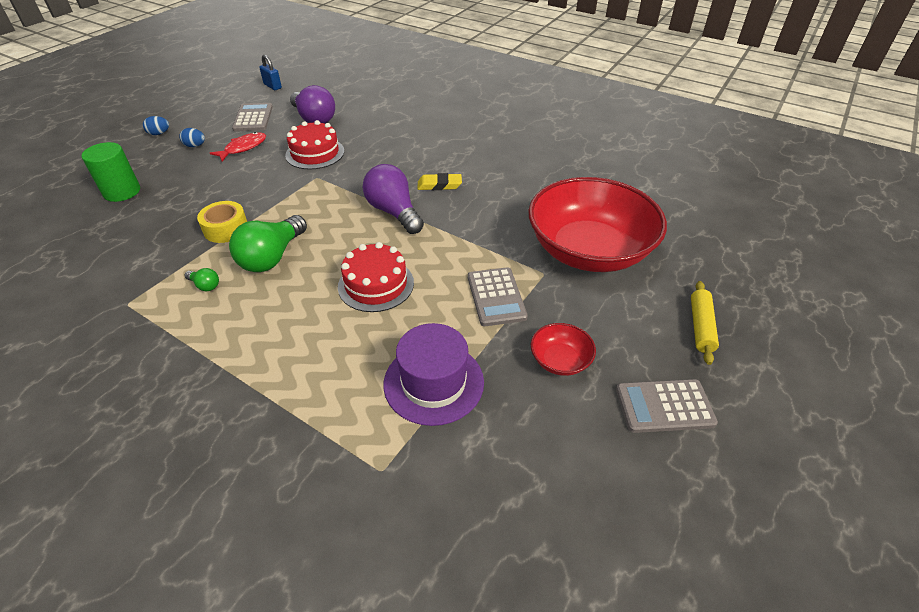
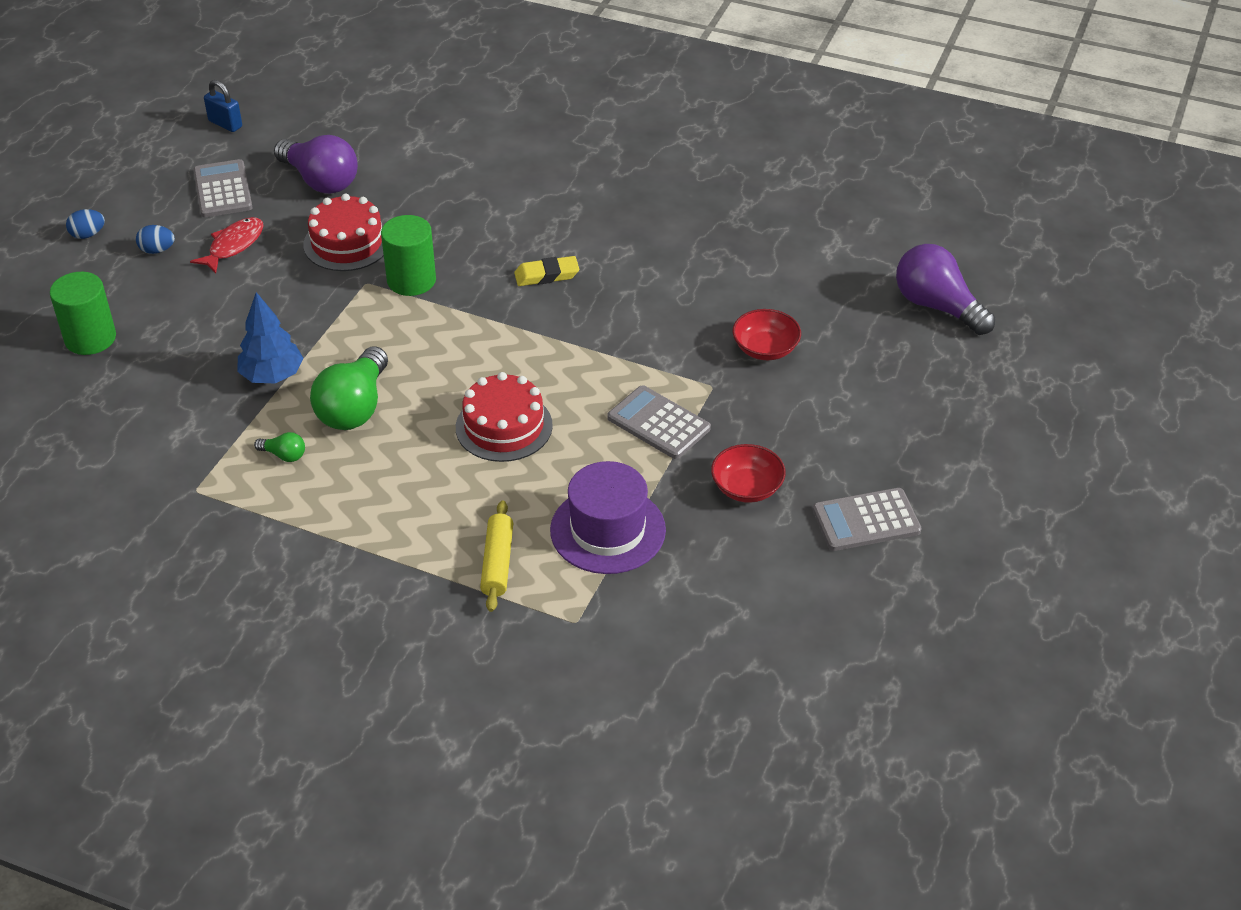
camera: 10 degrees left, 0 degrees up
(226, 229) = (272, 376): yellow tape -> blue tree
(347, 179) = (411, 280): none -> green cylinder
(394, 212) = (495, 324): purple light bulb -> purple light bulb (937, 306)
(496, 297) = (658, 423): grey calculator -> grey calculator turned 150 degrees clockwise
(589, 250) = (765, 348): red bowl -> red bowl, size x0.41
(701, 327) = (906, 429): yellow rolling pin -> yellow rolling pin (498, 563)

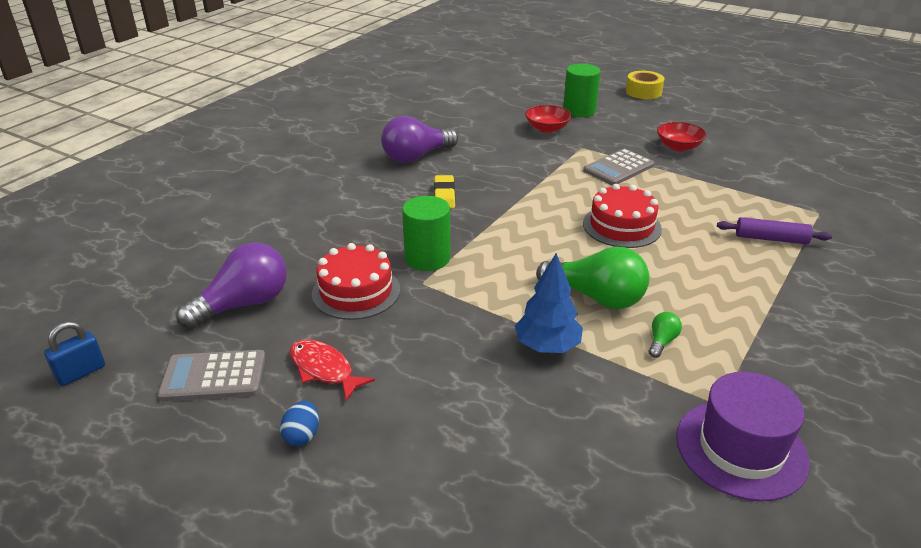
camera: 80 degrees left, 10 degrees down
(88, 235) = (234, 509): blue egg -> none
(90, 338) = (455, 501): green cylinder -> green cylinder (579, 110)
(498, 563) = (771, 239): yellow rolling pin -> purple rolling pin
(607, 530) = (727, 194): purple hat -> purple hat (741, 449)
(866, 520) = (702, 118): grey calculator -> none
(937, 306) = (517, 81): purple light bulb -> purple light bulb (416, 157)
(952, 453) = (643, 92): none -> yellow tape

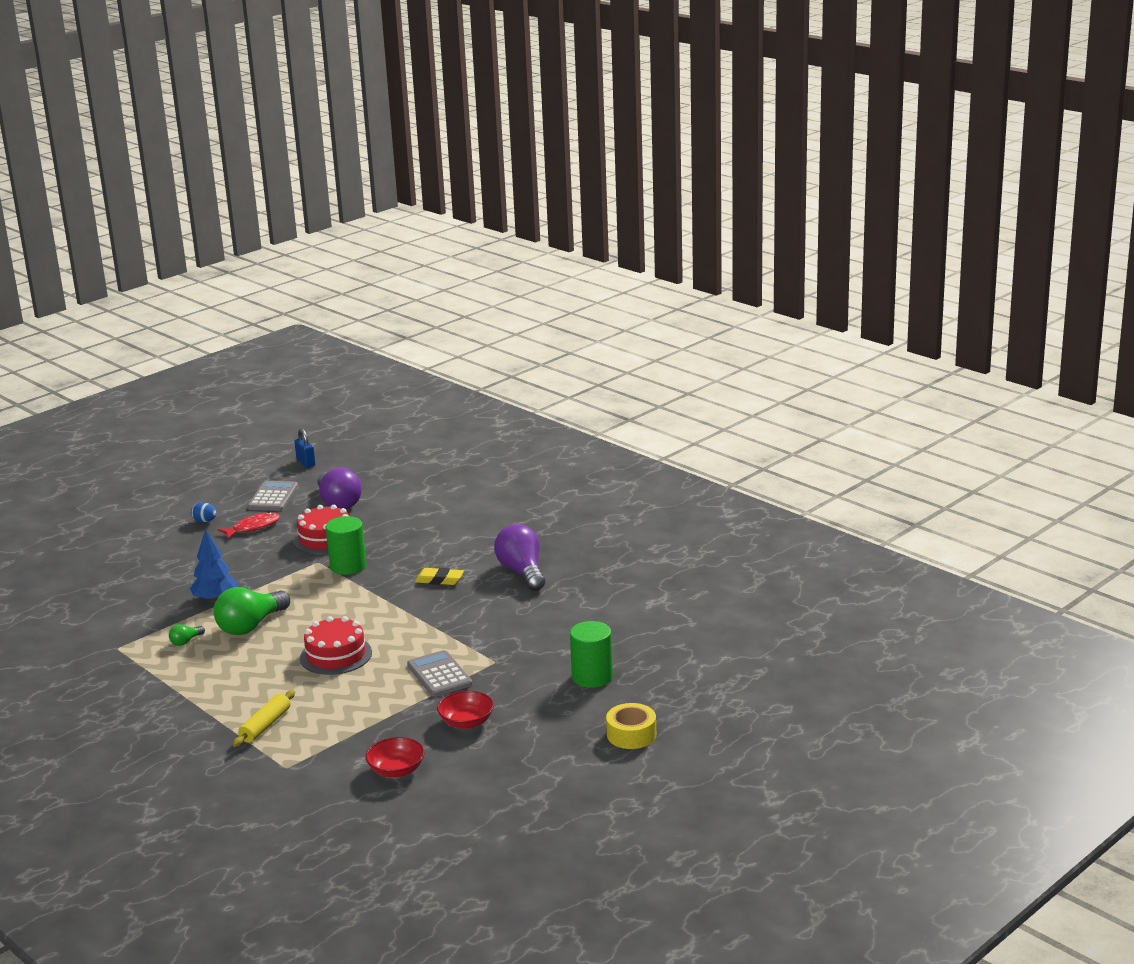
camera: 105 degrees right, 10 degrees down
(547, 128) = (552, 649): red bowl -> red bowl (396, 770)
(661, 341) = (186, 641): green light bulb -> green light bulb turned 90 degrees clockwise
(741, 449) = (80, 646): purple hat -> none
(771, 239) = (265, 725): purple rolling pin -> yellow rolling pin

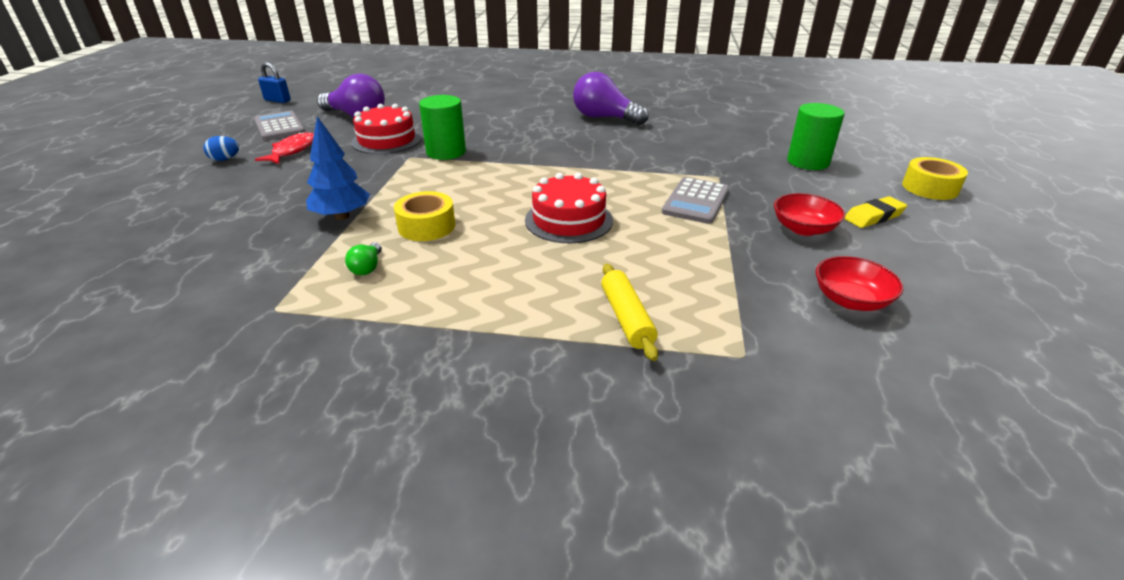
camera: 40 degrees left, 10 degrees up
(250, 626) = (426, 226): green light bulb -> yellow tape
(439, 580) = (549, 139): yellow eraser -> yellow eraser (873, 216)
(439, 675) = (696, 201): grey calculator -> grey calculator turned 90 degrees counterclockwise

